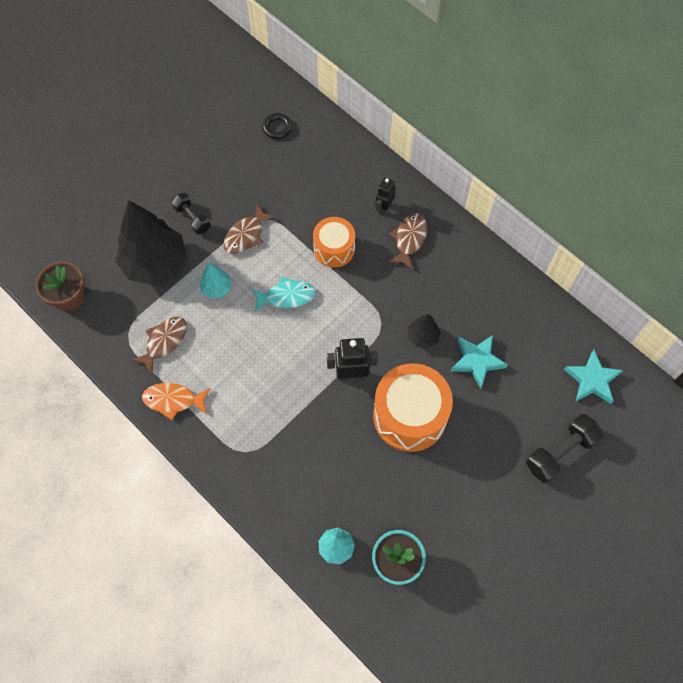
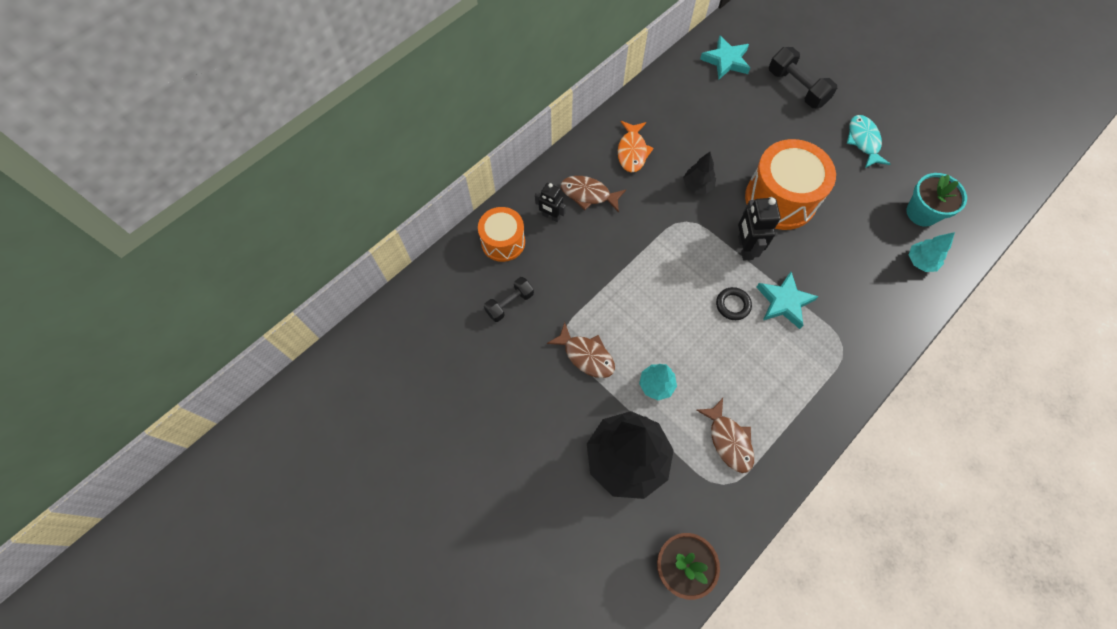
camera: 90 degrees left, 0 degrees up
(164, 342) = (729, 440): brown fish -> brown fish turned 150 degrees counterclockwise
(173, 400) = (797, 424): orange fish -> orange fish (632, 151)
(192, 218) = (564, 418): black dumbbell -> black dumbbell (509, 303)
(277, 128) = (439, 326): black ring -> black ring (733, 305)
(287, 296) = (662, 310): turquoise fish -> turquoise fish (863, 141)
(334, 249) = (601, 264): orange drum -> orange drum (503, 242)
(477, 361) = (718, 143): turquoise star -> turquoise star (784, 302)

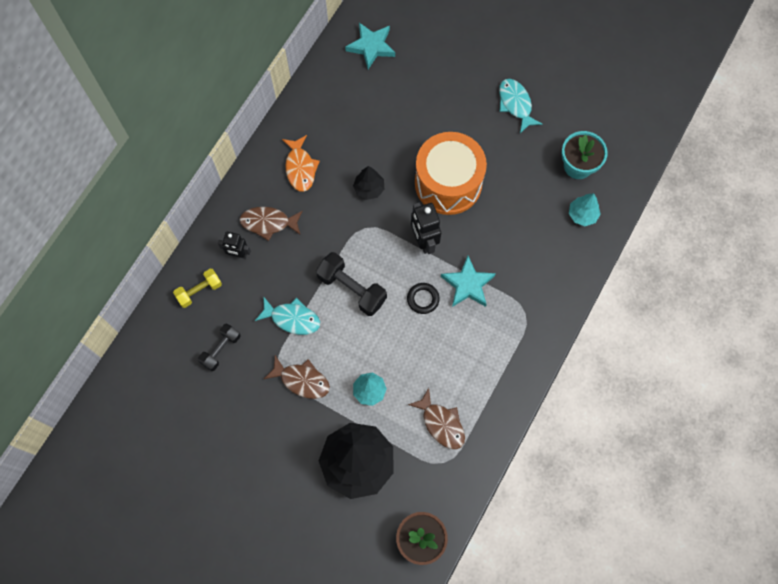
camera: 15 degrees left, 5 degrees up
(503, 242) = (199, 291): orange drum -> yellow dumbbell
(590, 291) = (292, 318): none -> turquoise fish
(796, 88) = (444, 61): black dumbbell -> black dumbbell (352, 289)

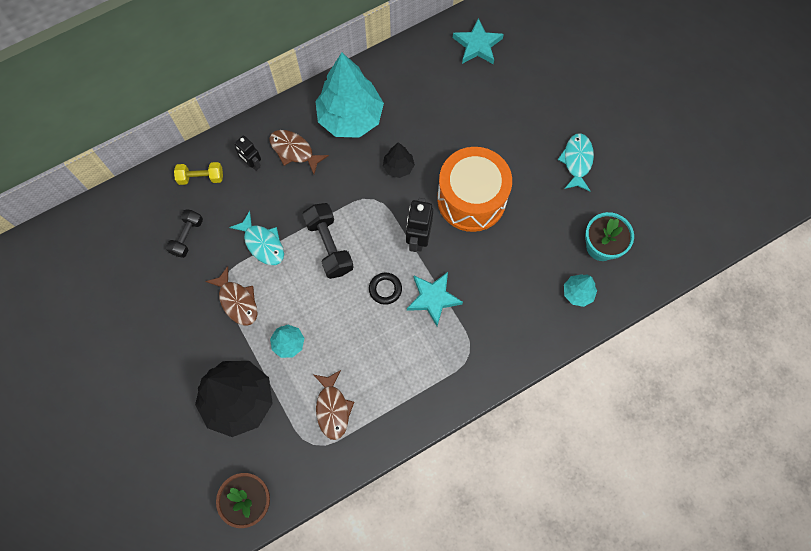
camera: 30 degrees right, 0 degrees up
(221, 349) = (187, 237): black dumbbell -> black dumbbell turned 45 degrees counterclockwise
(300, 168) = (350, 118): orange fish -> turquoise tree

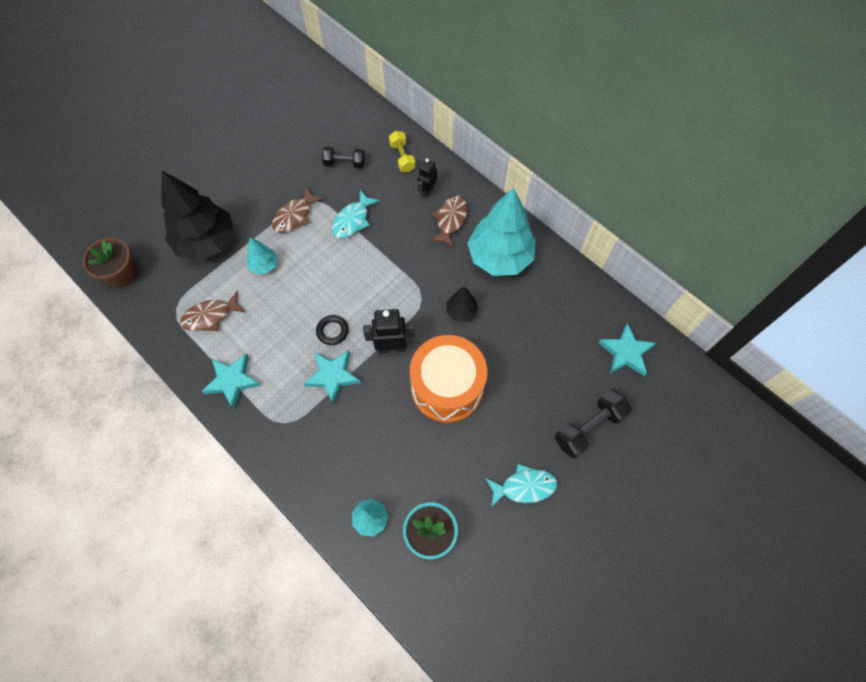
camera: 75 degrees right, 5 degrees down
(329, 246) = (364, 273): black dumbbell -> black dumbbell (589, 427)
(412, 396) = (232, 381): none -> turquoise star

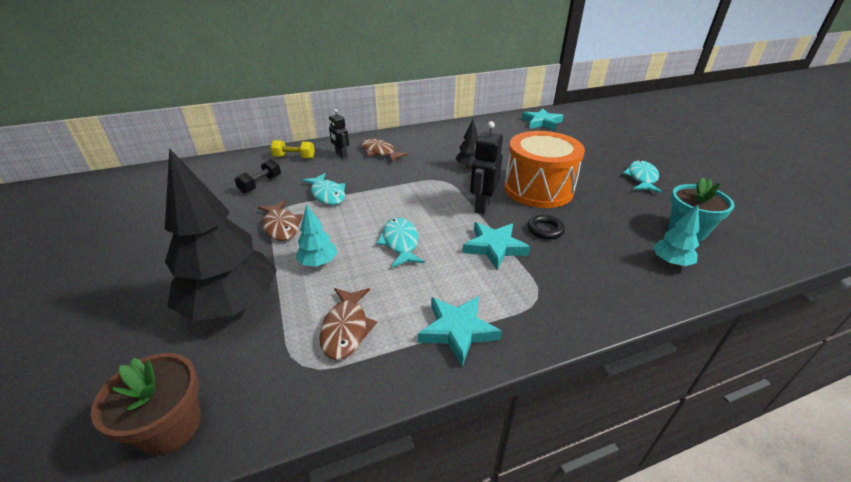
camera: 65 degrees left, 30 degrees down
(309, 306) = (400, 243): none -> turquoise fish
(332, 331) = (441, 235): black ring -> black ring (545, 230)
(499, 257) = (432, 142): turquoise tree -> none
(589, 427) = (595, 145): black dumbbell -> none

